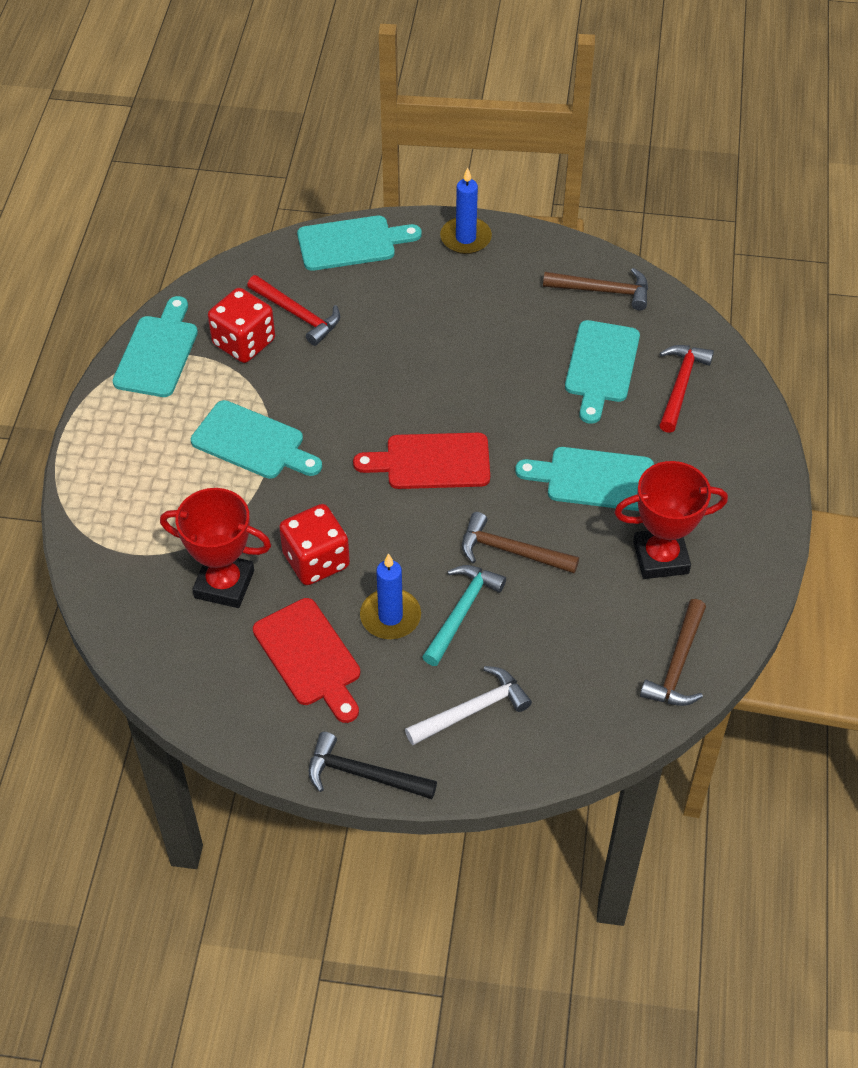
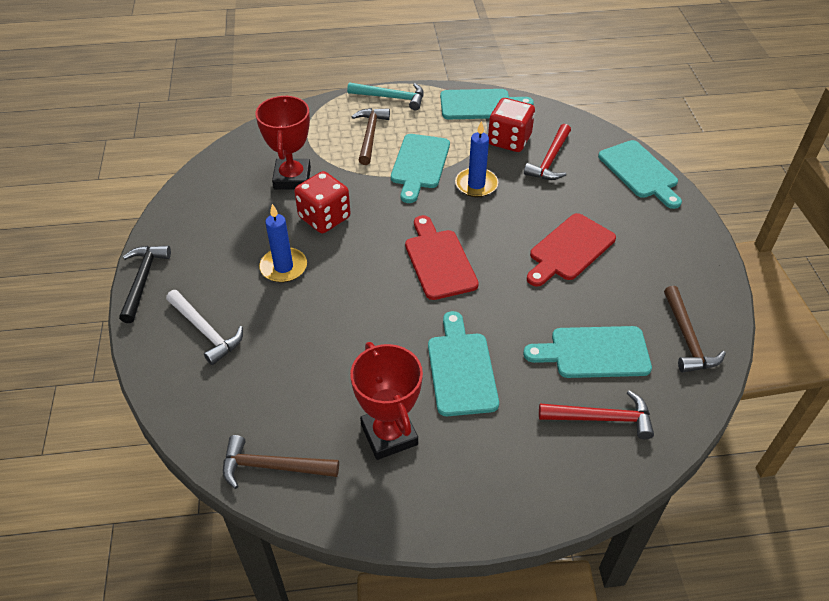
camera: 75 degrees right, 5 degrees down
(309, 657) = (239, 232): red cutting board -> red cutting board (569, 249)
(462, 612) = (297, 307): turquoise hammer -> turquoise hammer (391, 98)
(465, 238) = (690, 235): blue candle -> blue candle (476, 184)
(511, 551) = (365, 326): brown hammer -> brown hammer (370, 135)

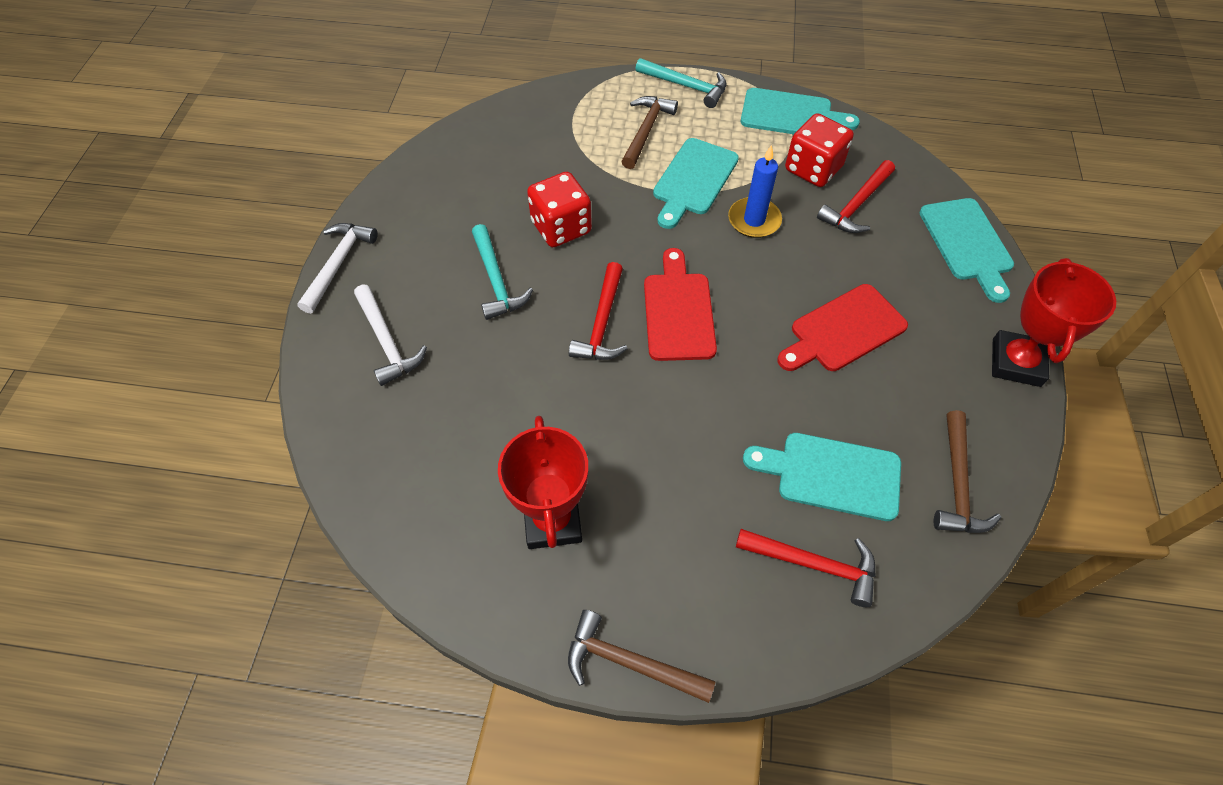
camera: 15 degrees right, 10 degrees up
(143, 280) = (338, 264): black hammer -> white hammer
(273, 466) = (411, 527): brown hammer -> brown hammer (630, 662)
(283, 267) = (496, 281): blue candle -> turquoise hammer
(292, 178) = (539, 170): red trophy -> red trophy (1016, 362)
(381, 281) = (602, 323): none -> red hammer
(461, 369) = (662, 458): turquoise cutting board -> none

